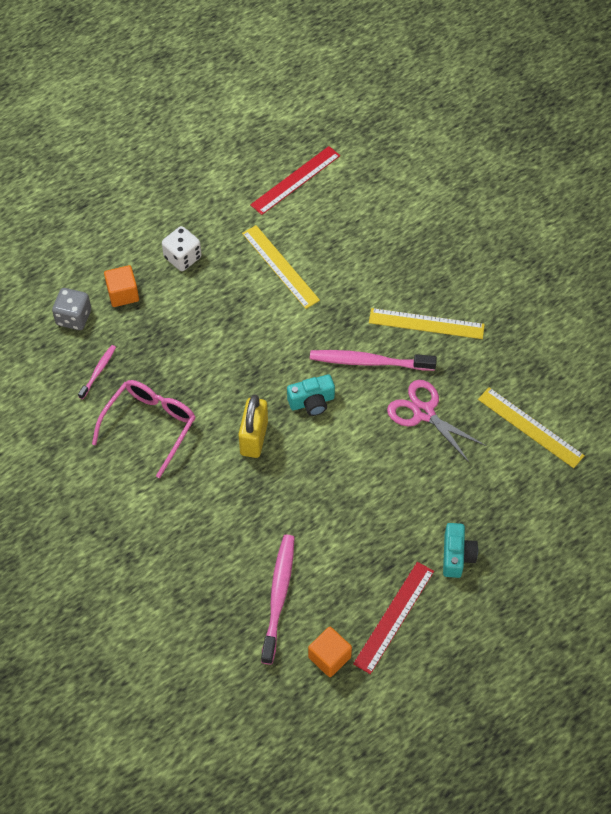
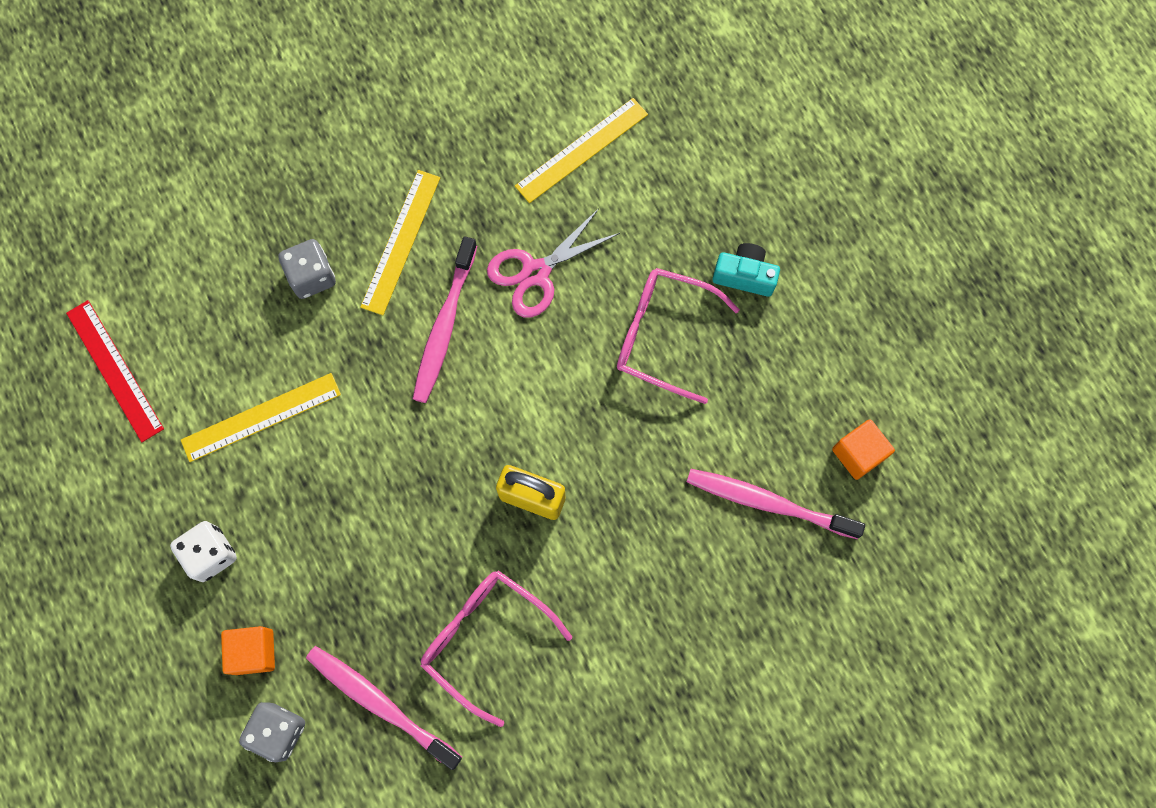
camera: 80 degrees left, 15 degrees up
(98, 371) = (380, 704): pink toothbrush -> pink toothbrush, size x1.89
(312, 402) = (491, 412): turquoise camera -> none
(387, 275) = (312, 276): none -> grey dice
(394, 505) = (663, 336): none -> pink glasses
(394, 617) = (815, 366): red ruler -> none

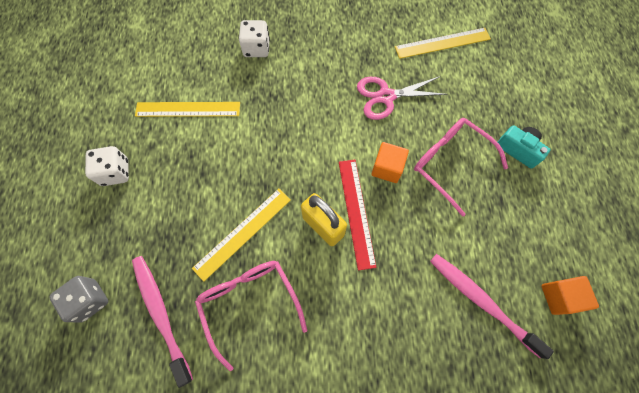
camera: 25 degrees right, 5 degrees down
(115, 370) = (125, 53): red ruler -> red ruler (356, 212)
(253, 652) = (105, 242): orange cube -> orange cube (387, 168)
(312, 276) = (256, 48): grey dice -> white dice
(401, 241) = (315, 50): yellow ruler -> yellow ruler (242, 233)
(444, 326) = (317, 104): pink toothbrush -> none

